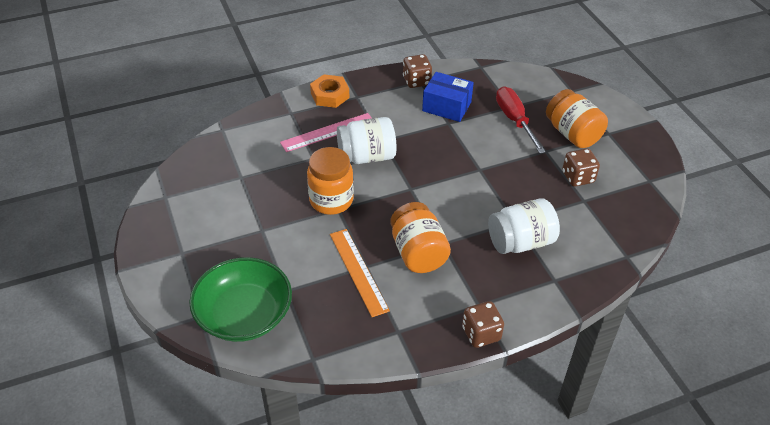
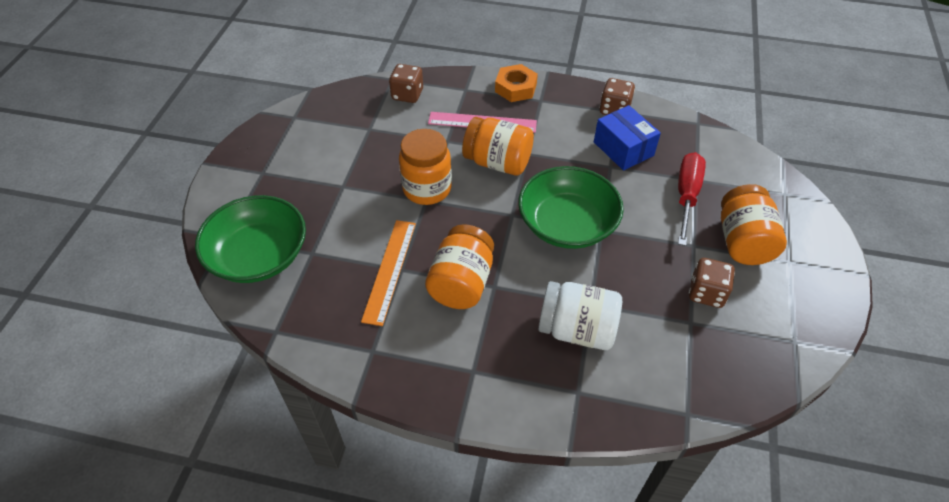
camera: 35 degrees right, 5 degrees up
(367, 156) = (498, 162): white jar -> orange jar
(454, 176) = (567, 224): none -> green bowl
(481, 334) = (448, 403): brown dice -> brown dice (407, 95)

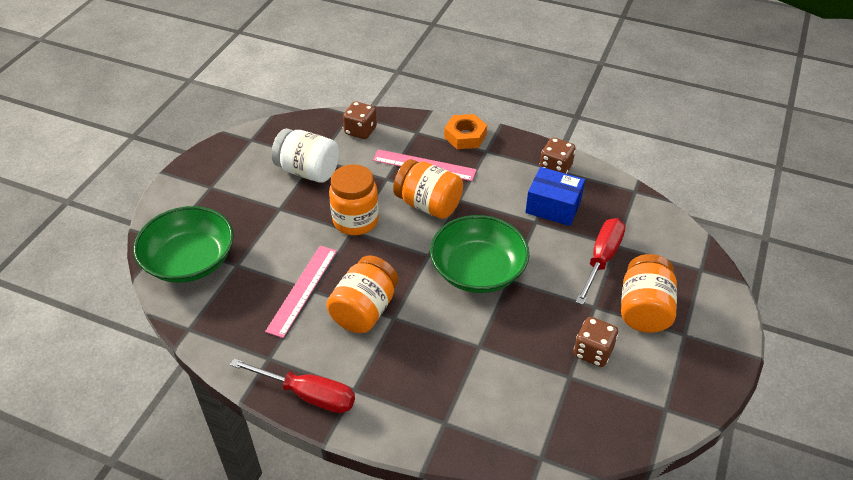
camera: 10 degrees right, 5 degrees down
(390, 270) = (302, 290): orange ruler -> pink ruler
(425, 385) = (308, 395): none -> red screwdriver
(577, 329) = (459, 367): white jar -> white jar (308, 171)
(623, 149) = (553, 206): blue box -> blue box turned 45 degrees counterclockwise

